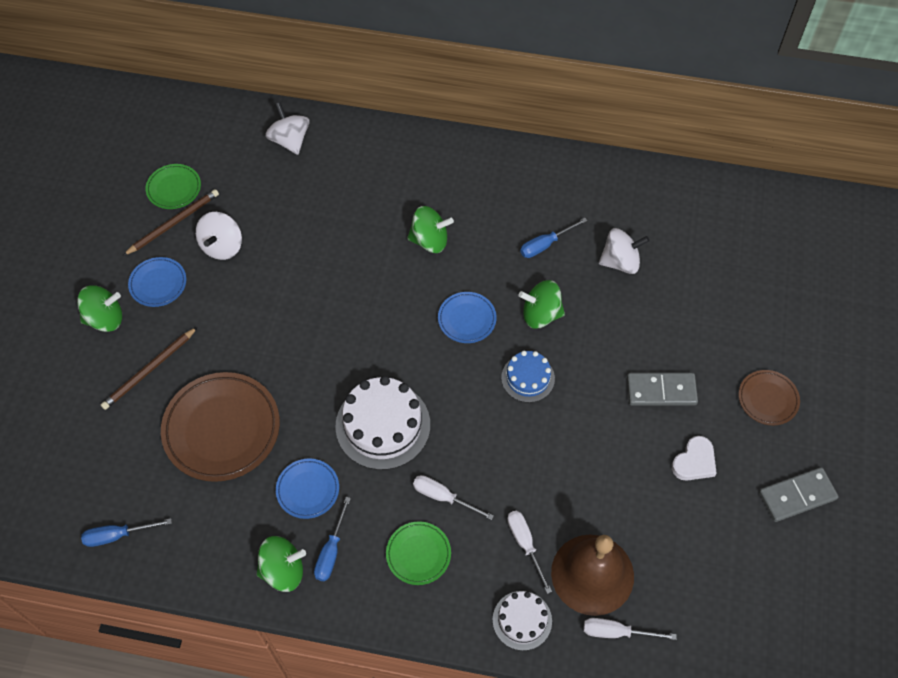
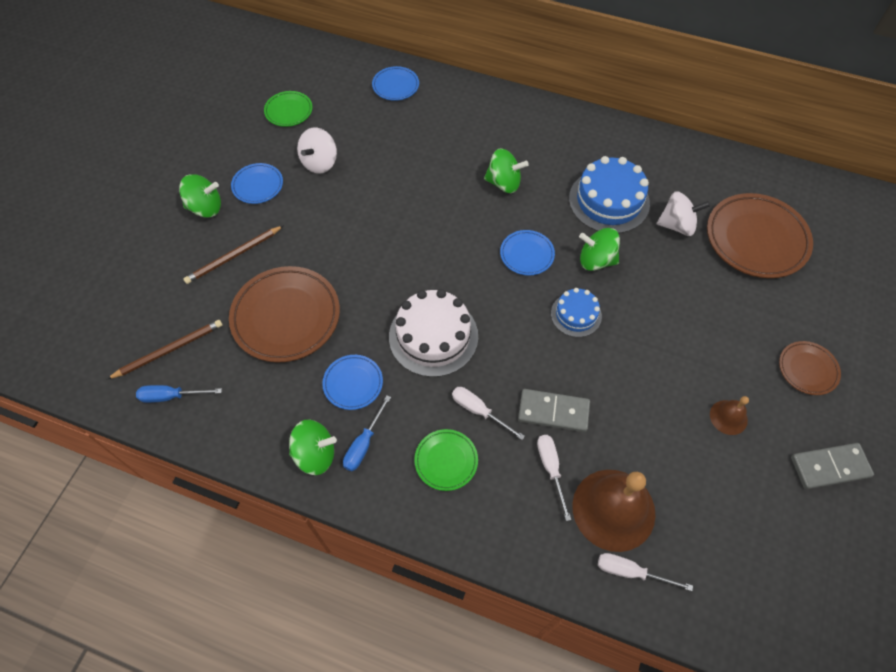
camera: 10 degrees right, 0 degrees up
(174, 223) = (282, 138): brown pencil -> brown pencil (169, 350)
(290, 140) = (395, 86): white spinning top -> blue plate
(522, 620) = (537, 543): white cake -> none
(545, 245) = (609, 201): blue screwdriver -> blue cake
(661, 391) = (702, 346): grey domino -> grey domino (553, 412)
(694, 462) = (728, 417): white heart -> brown bell
(704, 265) = (756, 239): none -> brown plate

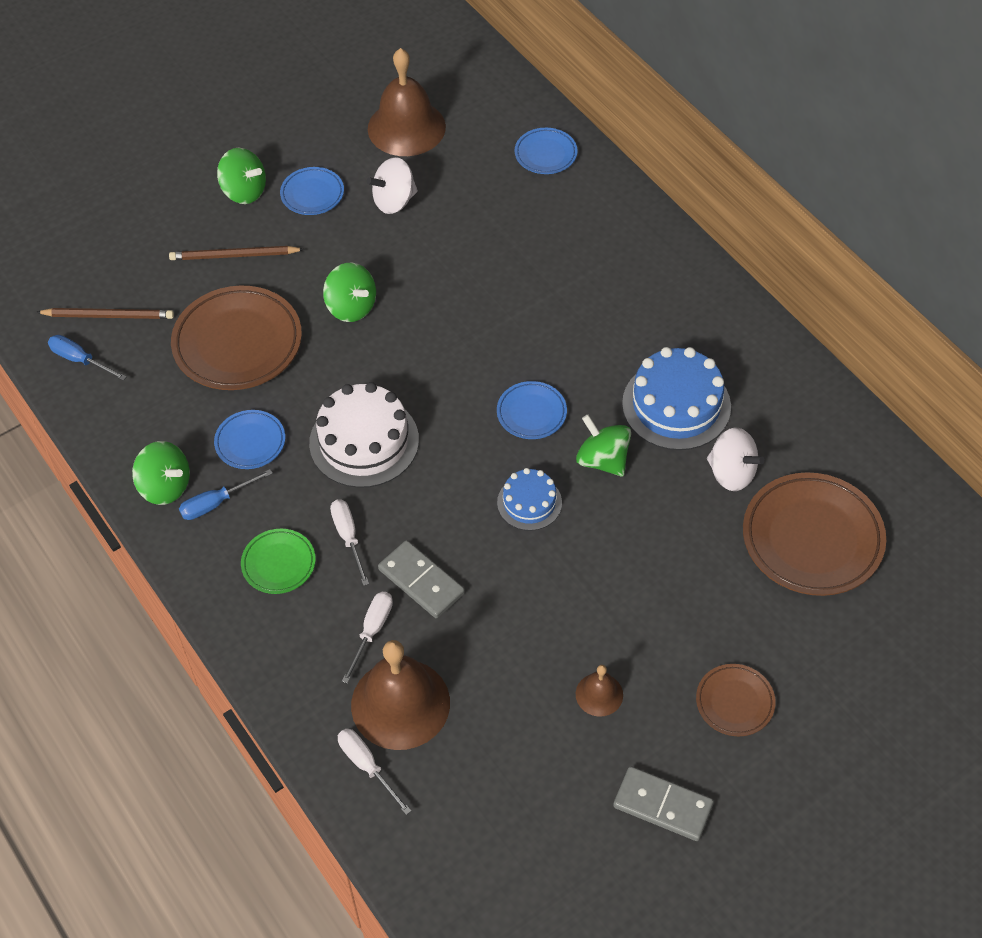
camera: 35 degrees right, 5 degrees down
(289, 111) = (406, 127): green plate -> brown bell
(504, 183) = (574, 324): green spinning top -> green spinning top (351, 307)

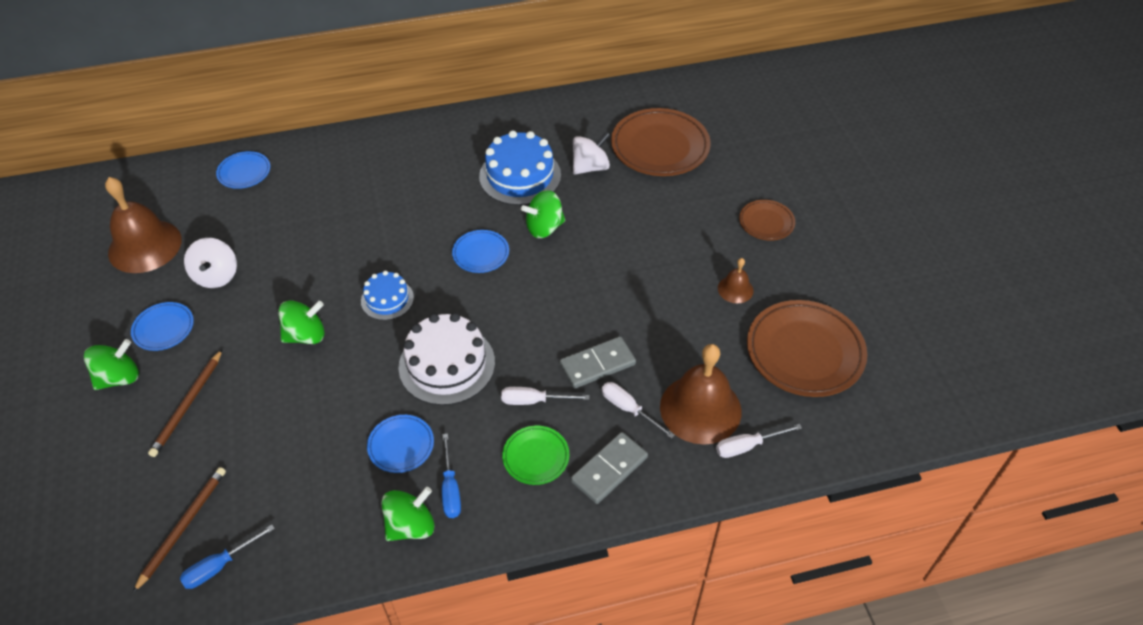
camera: 70 degrees left, 5 degrees down
(237, 343) = (288, 427): brown plate -> brown plate (804, 352)
(529, 502) = (559, 279): blue cake -> blue cake (387, 299)
(663, 805) = (831, 282): grey domino -> grey domino (609, 469)

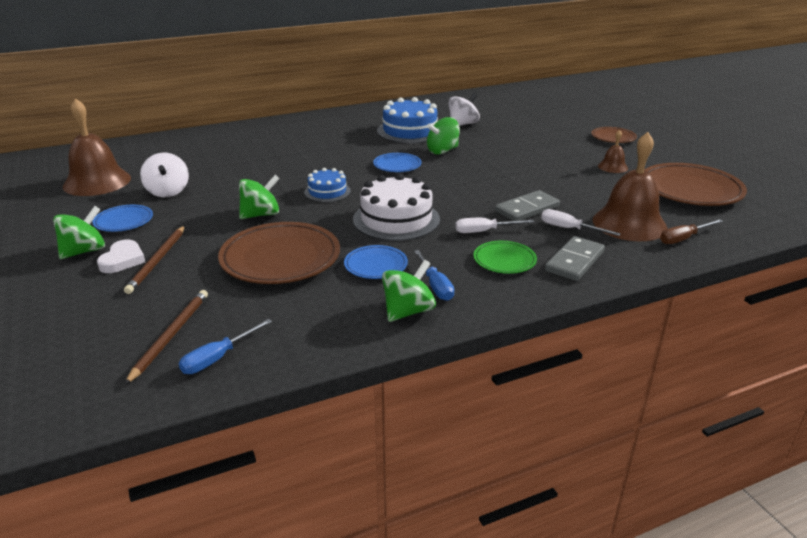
camera: 10 degrees left, 20 degrees down
(154, 398) = (123, 260): none -> white heart
(244, 172) = (179, 143): blue plate -> none
(660, 147) = (510, 113): brown plate -> brown plate (280, 259)
(747, 446) = (683, 238): white screwdriver -> brown screwdriver

